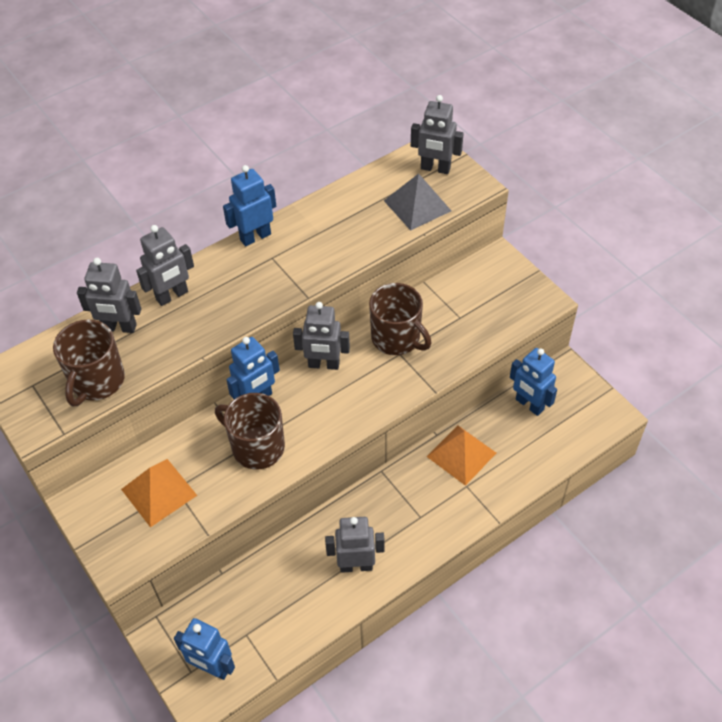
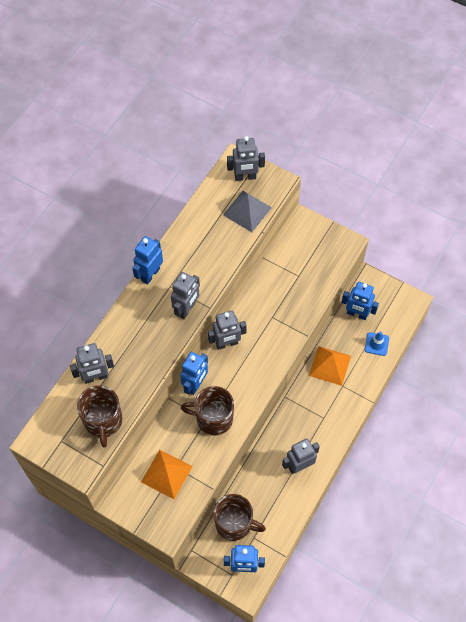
camera: 25 degrees left, 10 degrees up
(172, 296) = (118, 340): grey robot -> grey robot (186, 309)
(397, 338) = (265, 306): brown mug -> brown mug (234, 523)
(539, 451) = (376, 344): none -> blue traffic cone

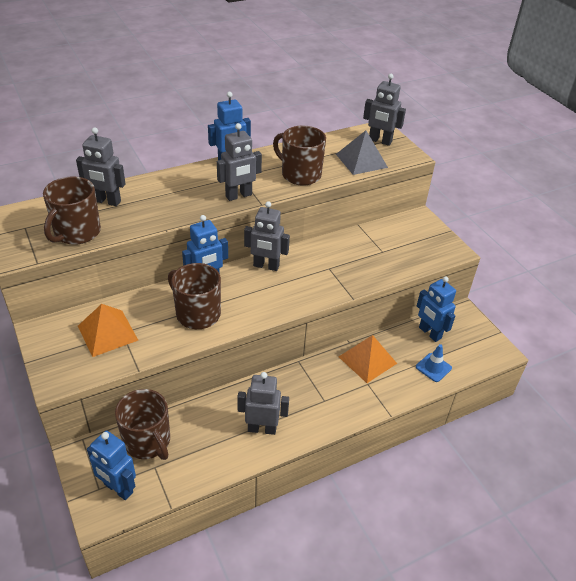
camera: 30 degrees right, 20 degrees down
(213, 256) = (300, 174): none -> brown mug

